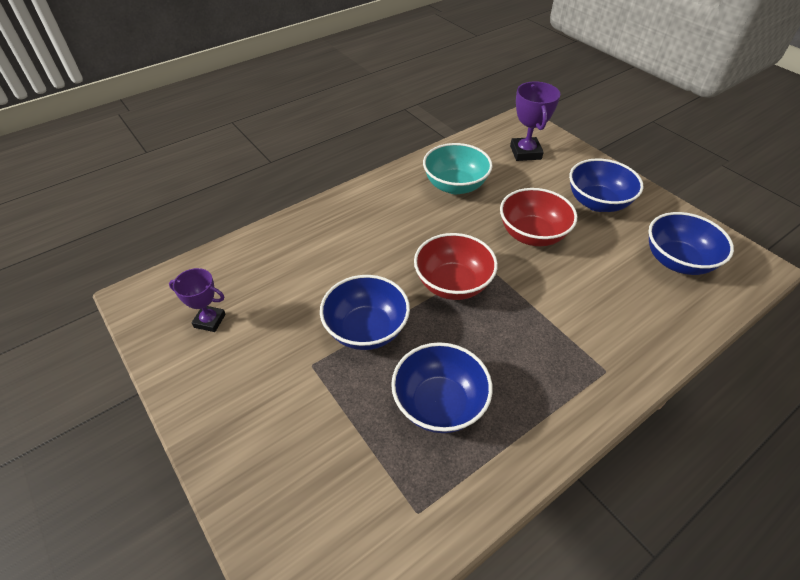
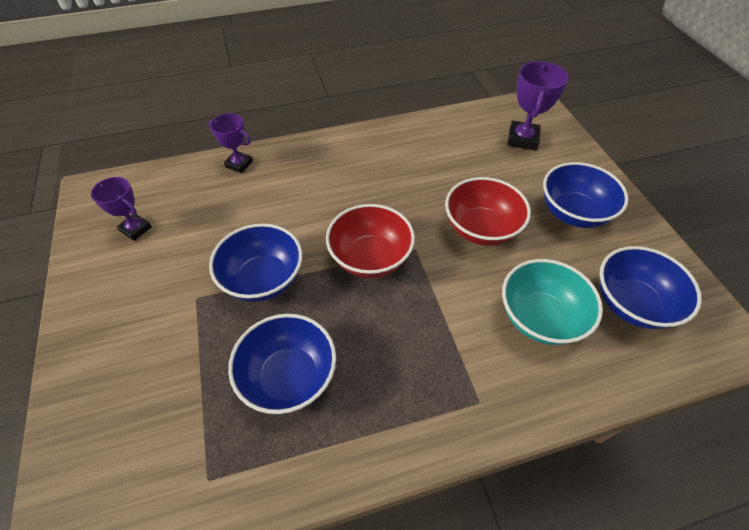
camera: 20 degrees right, 5 degrees up
(280, 234) = (239, 164): none -> purple trophy
(455, 185) = (429, 157): turquoise bowl -> turquoise bowl (540, 318)

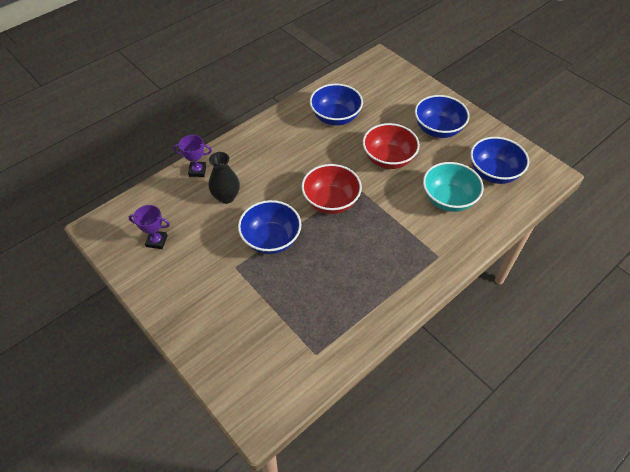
camera: 25 degrees left, 0 degrees up
(248, 205) = (226, 197): none -> black vase
(289, 377) = (326, 286): blue bowl -> blue bowl (335, 117)
(522, 139) = (383, 89): purple trophy -> none

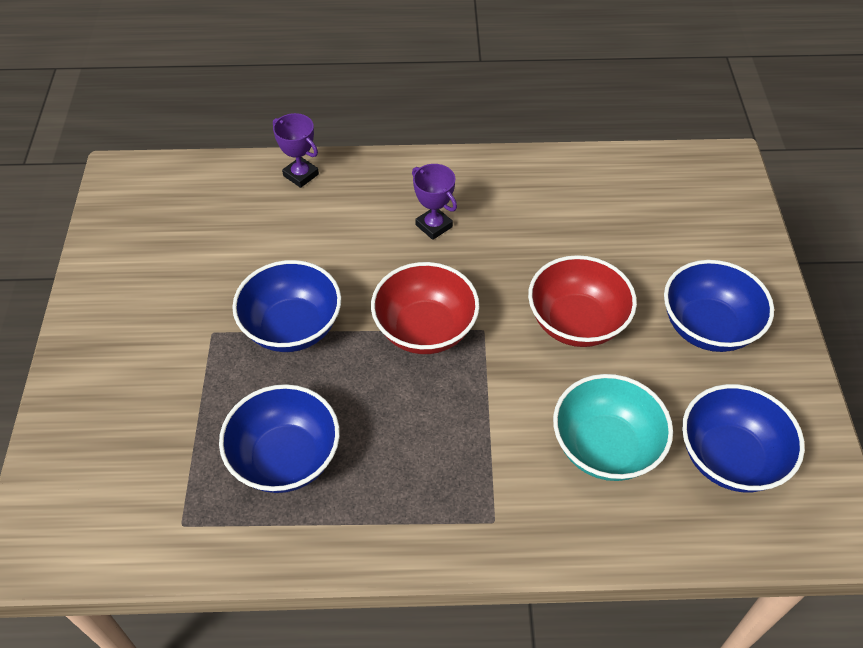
camera: 40 degrees right, 0 degrees up
(156, 241) = (162, 235): purple trophy -> purple trophy (434, 226)
(226, 197) = (298, 232): black vase -> none
(335, 117) = (562, 212): blue bowl -> blue bowl (285, 458)

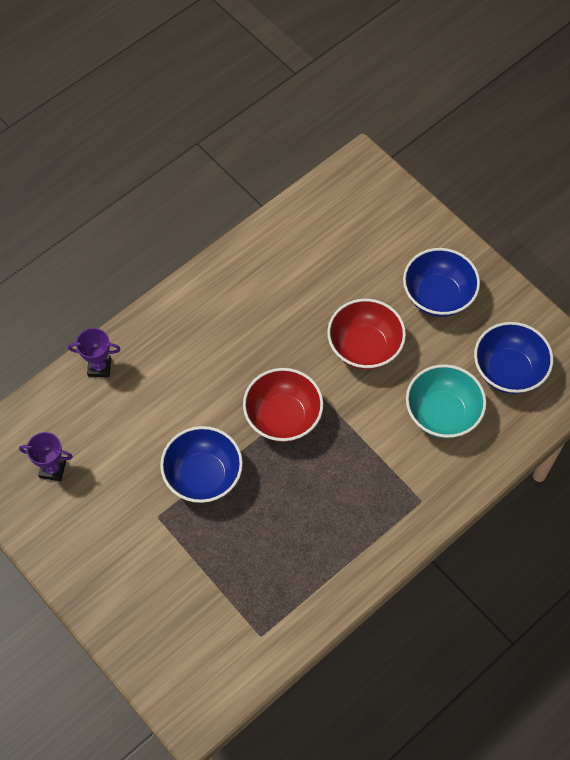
camera: 40 degrees left, 10 degrees up
(285, 458) = (279, 555): blue bowl -> none
(434, 226) = (222, 342): purple trophy -> purple trophy (52, 469)

